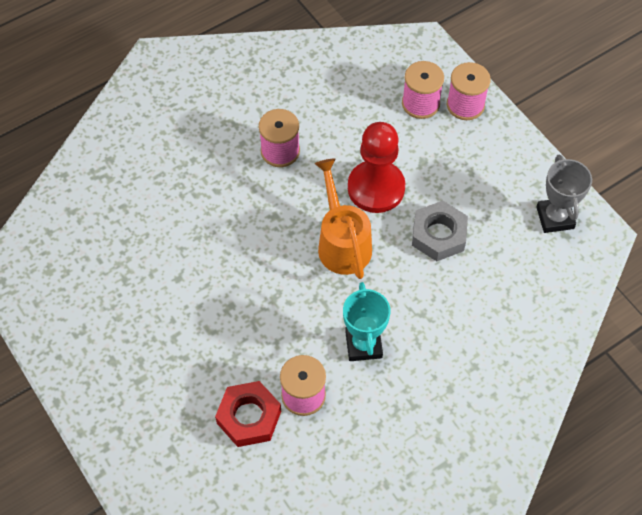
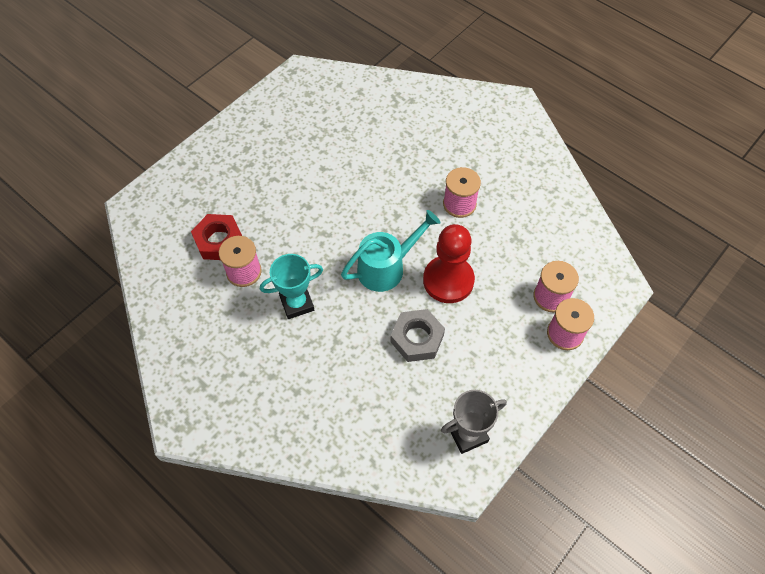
camera: 75 degrees right, 0 degrees up
(342, 242) = (387, 267): orange watering can -> turquoise watering can

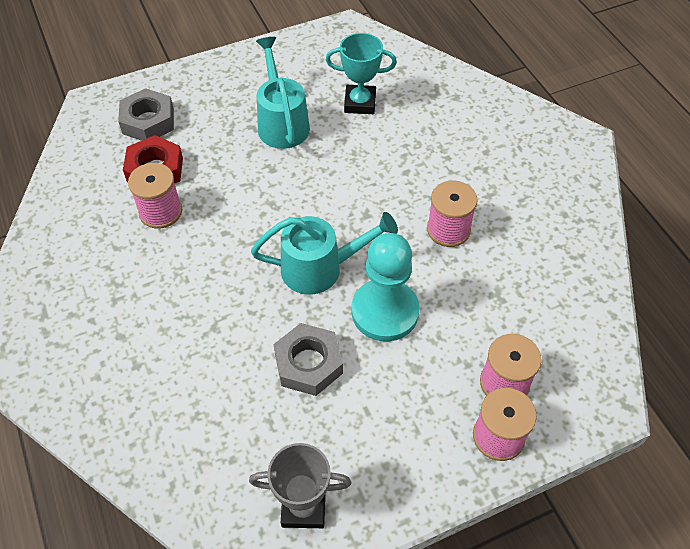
camera: 25 degrees right, 5 degrees down
(188, 204) = (148, 121): none -> grey nut
(294, 167) = (281, 122): none -> turquoise watering can
(297, 303) = (196, 268): turquoise trophy -> turquoise trophy (360, 103)
(448, 280) = (385, 312): red pawn -> turquoise pawn

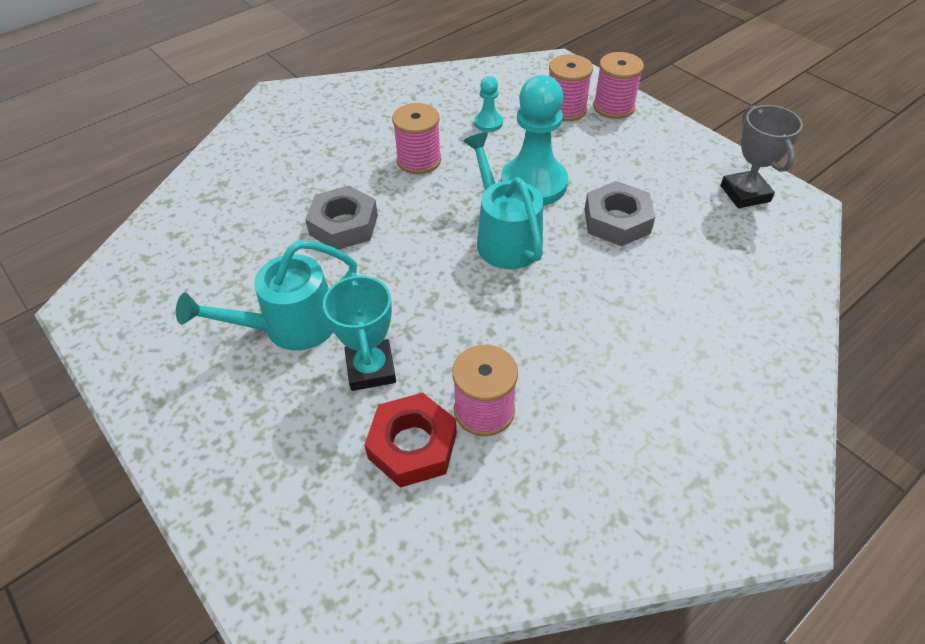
camera: 105 degrees left, 5 degrees down
(148, 121) = (314, 495): grey nut -> grey nut (344, 225)
(360, 103) = (242, 259): turquoise trophy -> turquoise trophy (371, 369)
(495, 300) = (488, 123): none -> turquoise pawn

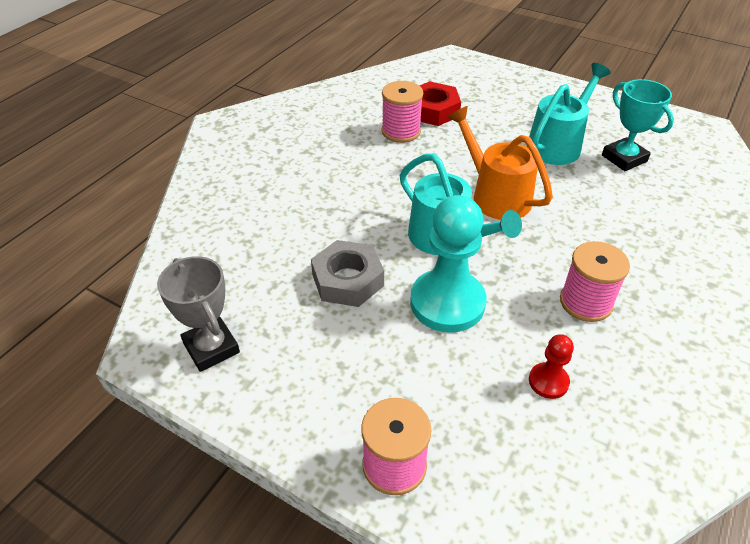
camera: 160 degrees right, 5 degrees down
(344, 225) = (592, 217): grey nut -> none
(371, 369) = (484, 135): turquoise trophy -> turquoise trophy (624, 158)
(422, 274) = (495, 195): none -> orange watering can
(488, 123) = (548, 381): turquoise pawn -> red pawn
(565, 109) = (461, 439): pink spool -> none

